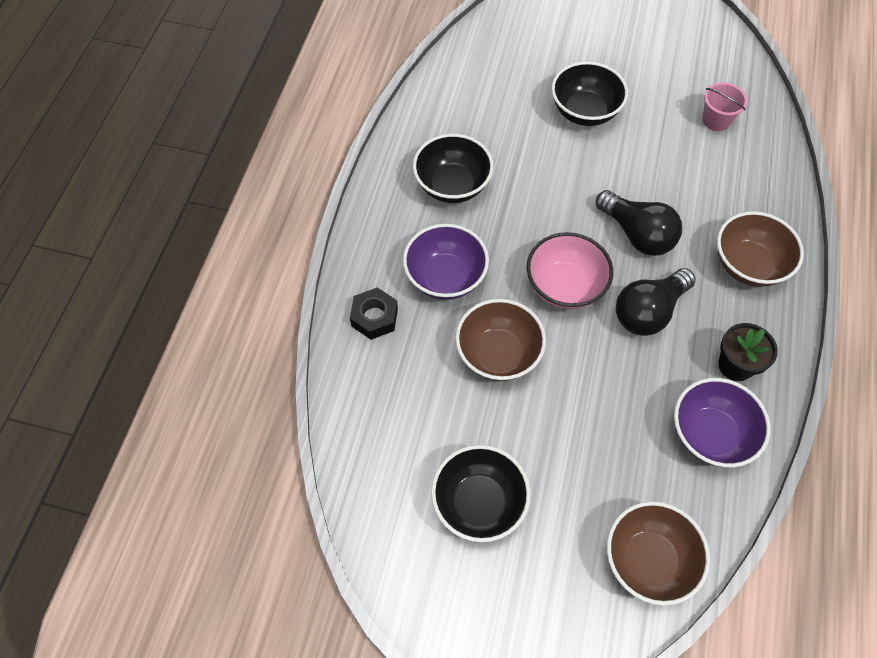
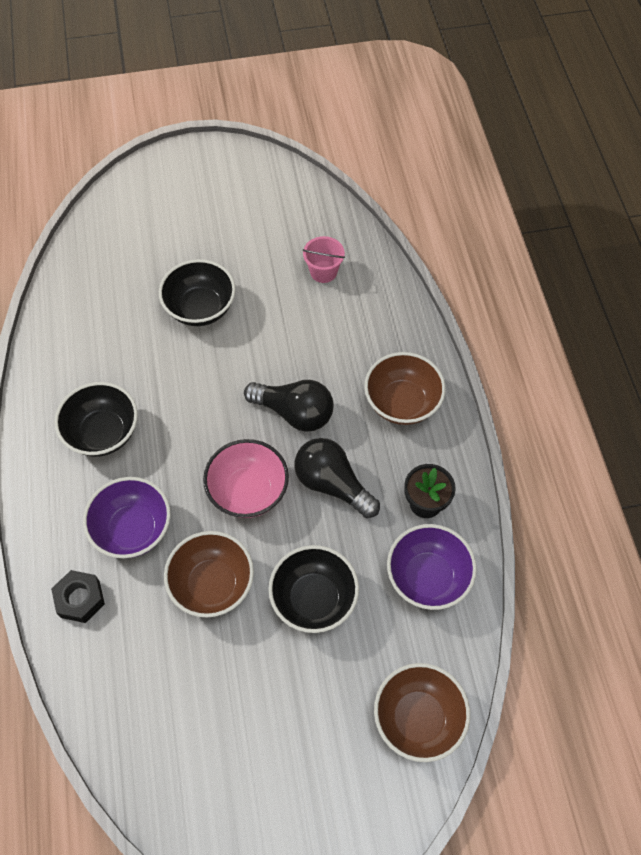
camera: 25 degrees left, 0 degrees up
(479, 503) = (250, 736): black bowl -> black bowl (314, 599)
(648, 312) = (332, 484): black light bulb -> black light bulb turned 105 degrees clockwise

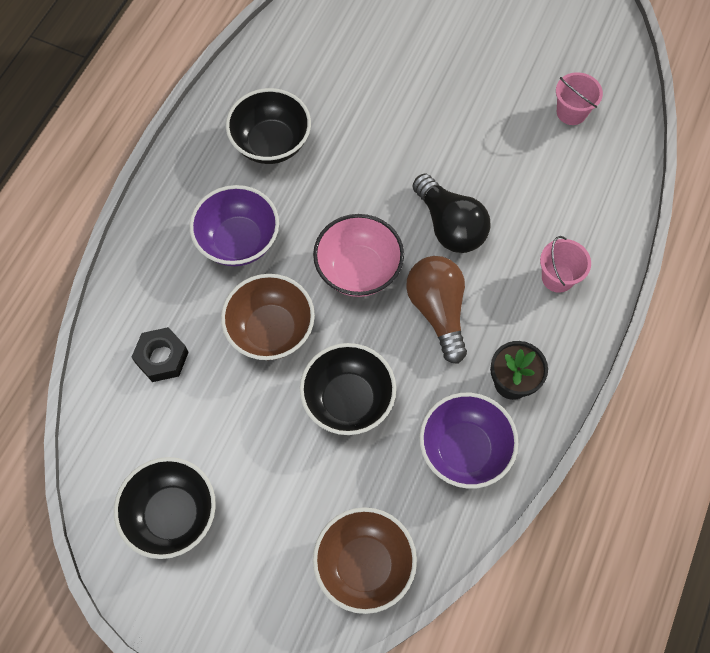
camera: 35 degrees right, 5 degrees up
(80, 599) = (156, 271): black nut -> black nut (162, 358)
(200, 308) = (432, 82): black bowl -> black bowl (172, 514)
(332, 484) = (437, 311): black light bulb -> brown light bulb
(402, 402) = (557, 277): brown bowl -> pink bucket

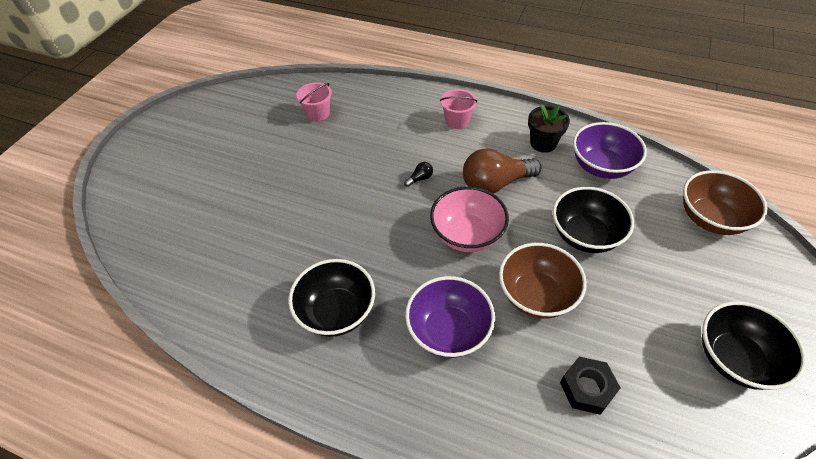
camera: 90 degrees left, 15 degrees down
(450, 226) = (420, 178): black light bulb -> black light bulb, size x0.40

